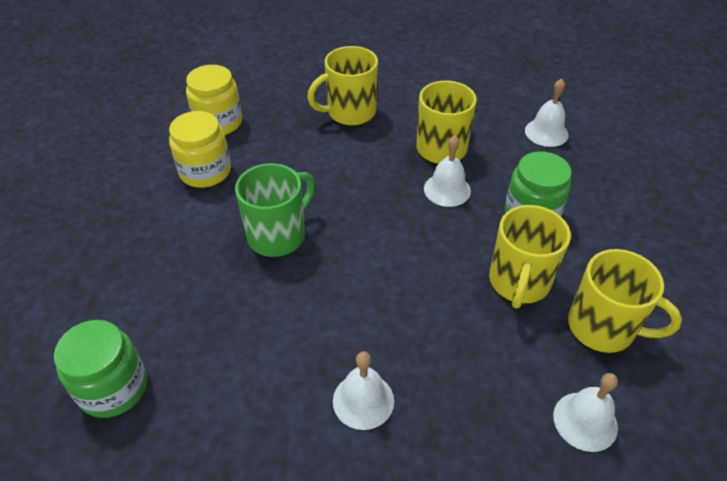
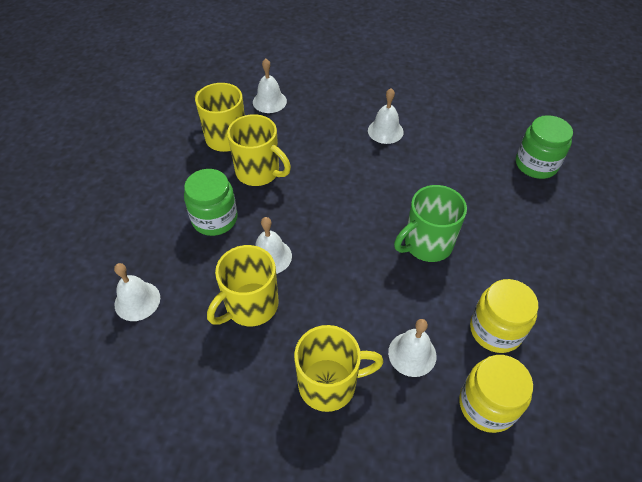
camera: 165 degrees left, 5 degrees up
(284, 141) = (412, 354): none -> white bell
(519, 282) = (259, 172): yellow mug -> yellow mug turned 90 degrees clockwise

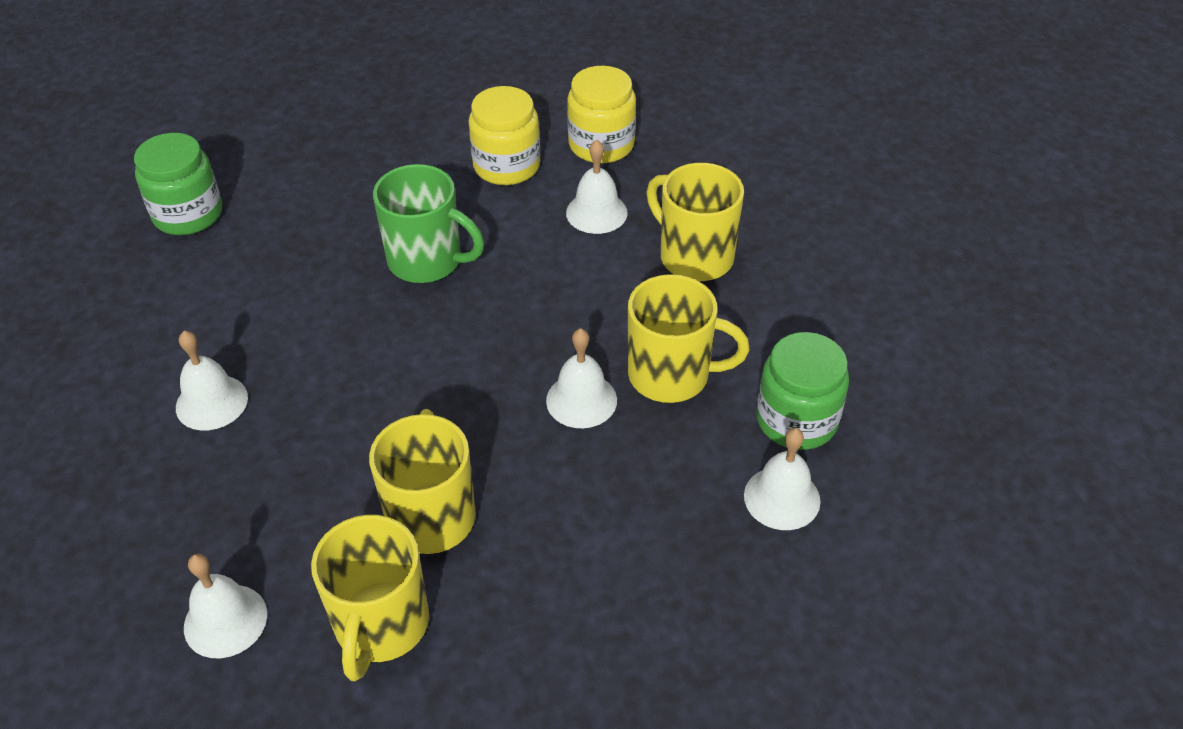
camera: 125 degrees left, 5 degrees down
(214, 219) = (574, 508): green jar -> green jar (796, 420)

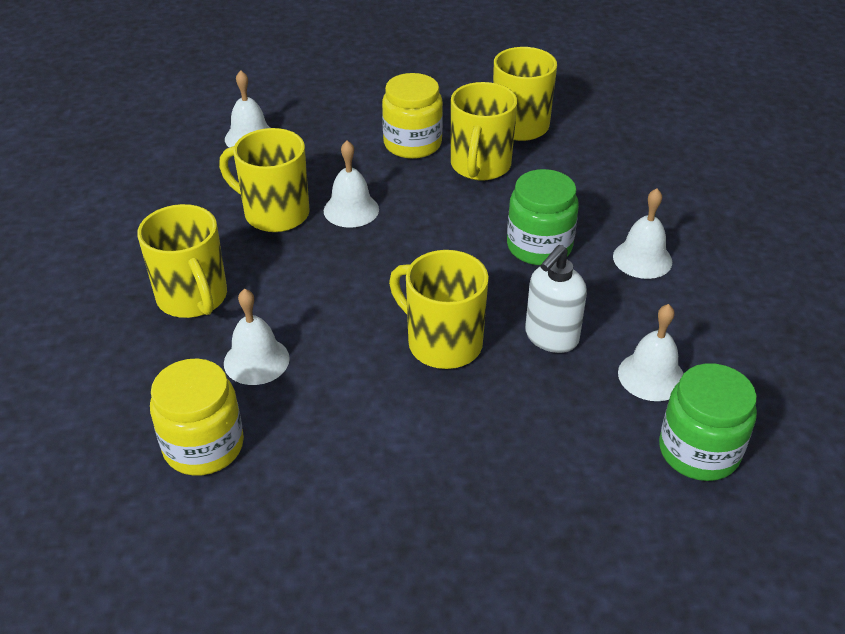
camera: 165 degrees left, 5 degrees down
(225, 620) = (616, 141): white bell -> white bell (651, 376)
(319, 287) = (551, 337): none -> white soap dispenser
(427, 261) = (442, 343): green mug -> yellow mug
(506, 166) = (324, 439): yellow jar -> yellow jar (412, 144)
(796, 420) = (206, 172): green jar -> green jar (539, 246)

